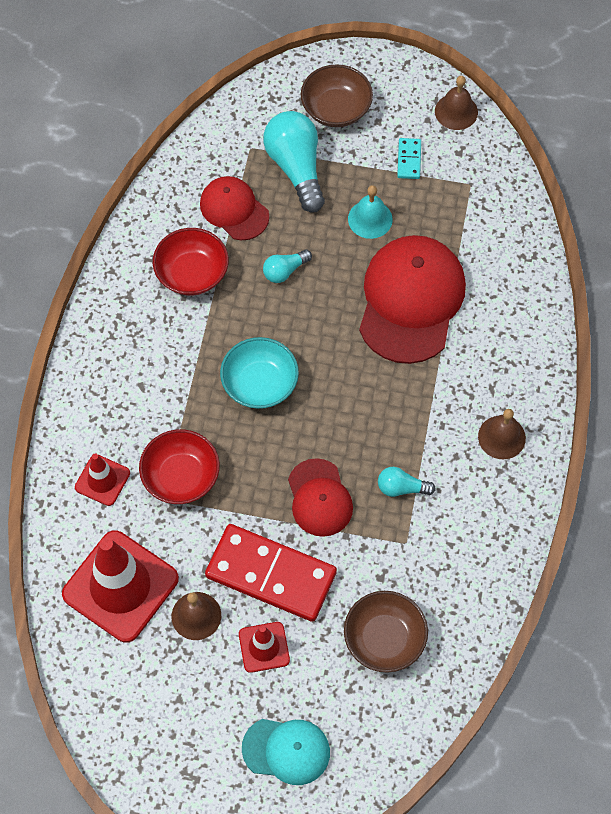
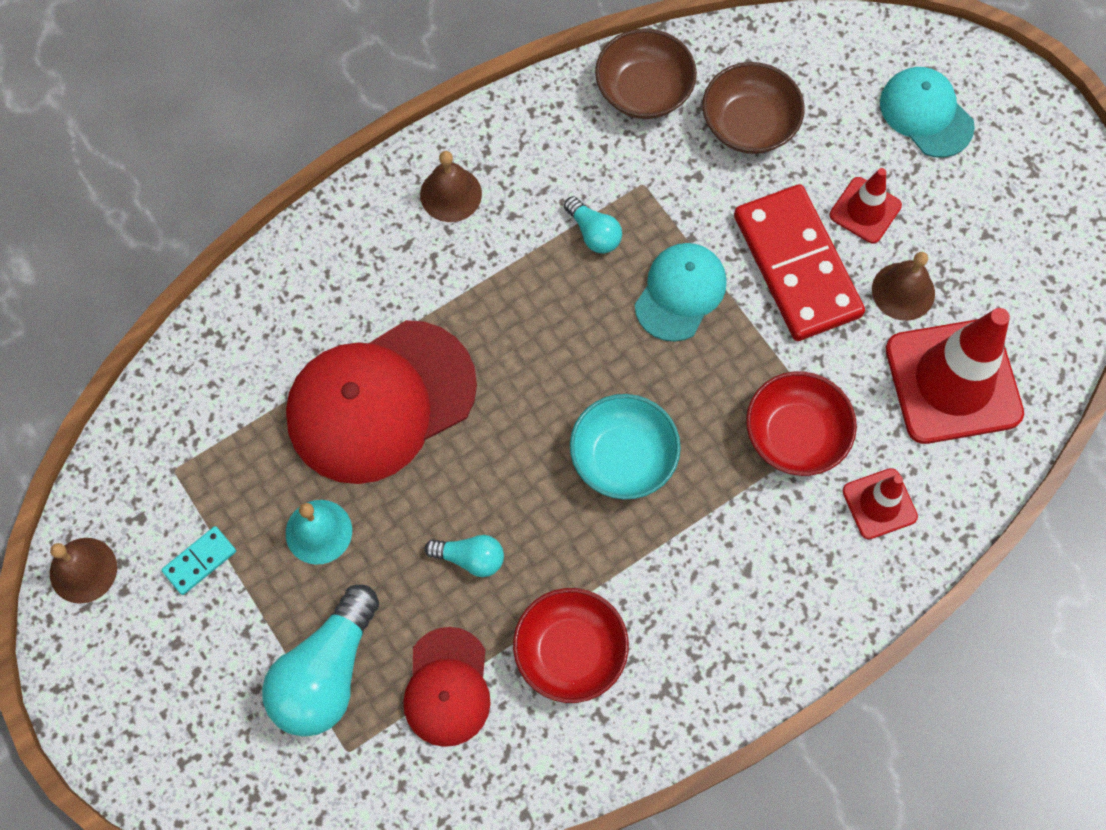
camera: 135 degrees left, 5 degrees up
(319, 498) = (680, 293): red cap -> turquoise cap
(336, 109) = (201, 706): brown bowl -> brown bowl (643, 91)

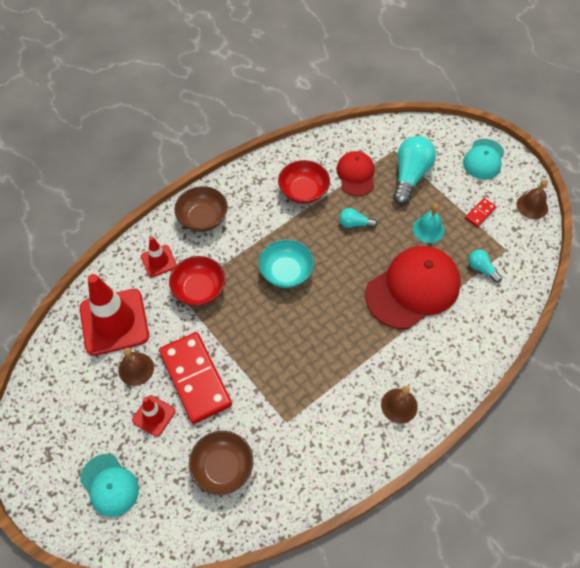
camera: 175 degrees right, 10 degrees down
(199, 561) = (480, 213): turquoise domino -> red domino
(594, 233) = (312, 388): turquoise light bulb -> turquoise light bulb (481, 269)
(643, 91) = (290, 486): brown bowl -> brown bowl (203, 218)
(680, 293) = (261, 358): turquoise cap -> turquoise cap (483, 159)

